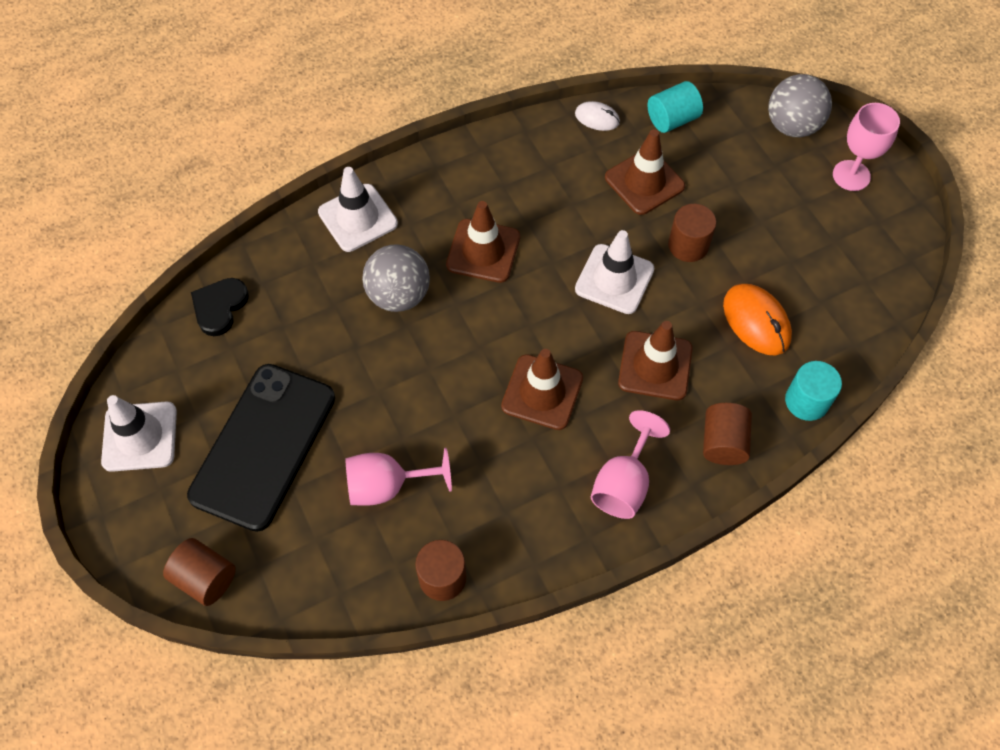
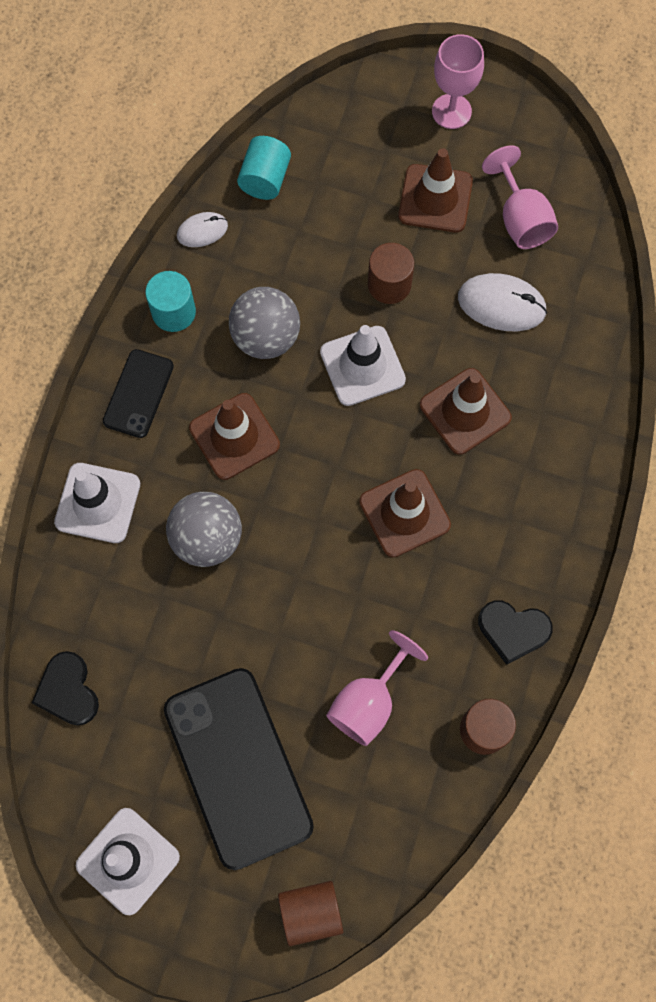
camera: 45 degrees left, 10 degrees up
(452, 177) = (138, 393): none -> black phone
(534, 534) = (513, 630): none -> black heart
(623, 484) = (536, 528): pink goblet -> pink goblet (520, 219)
(644, 182) = (300, 257): brown traffic cone -> brown traffic cone (435, 199)
(723, 443) = (572, 428): brown cylinder -> none
(756, 321) = (501, 304): orange mouse -> white mouse
(792, 126) = (365, 104): grey ball -> grey ball (266, 338)
(806, 401) = (597, 338): turquoise cylinder -> turquoise cylinder (173, 312)

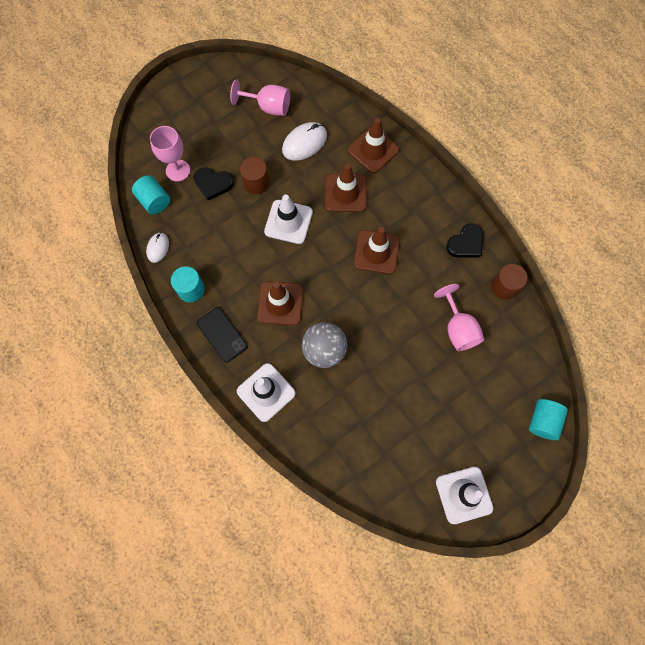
camera: 55 degrees left, 0 degrees up
(68, 691) = (356, 470): black heart -> black heart (213, 184)
(238, 767) = (450, 410): black phone -> none
(266, 338) = (239, 255): grey ball -> none
(311, 912) = (542, 421): brown cylinder -> turquoise cylinder
(435, 199) = (228, 134): brown traffic cone -> brown traffic cone (373, 150)
(451, 111) = (189, 98): pink goblet -> pink goblet (178, 170)

